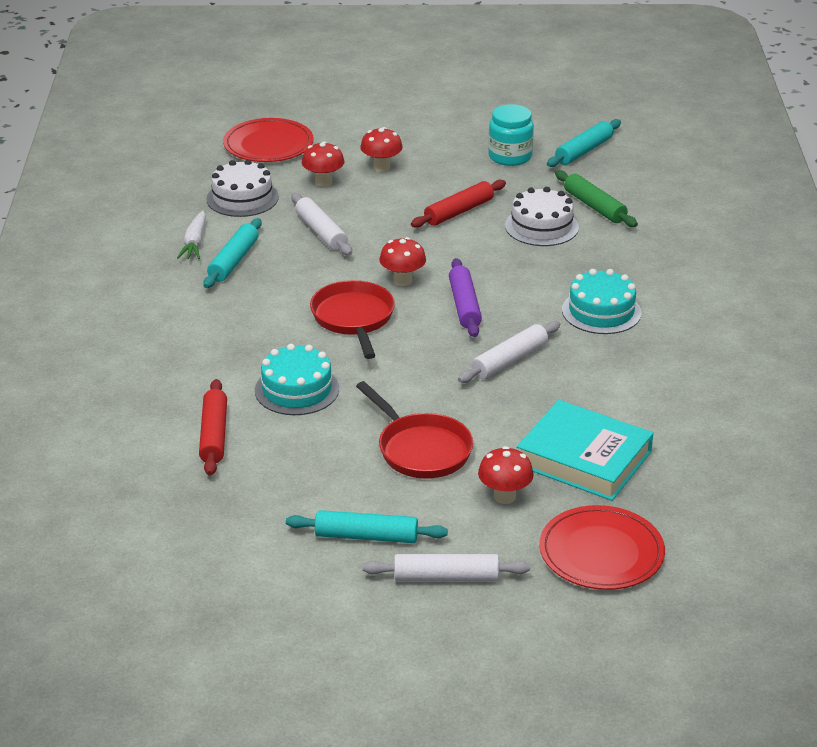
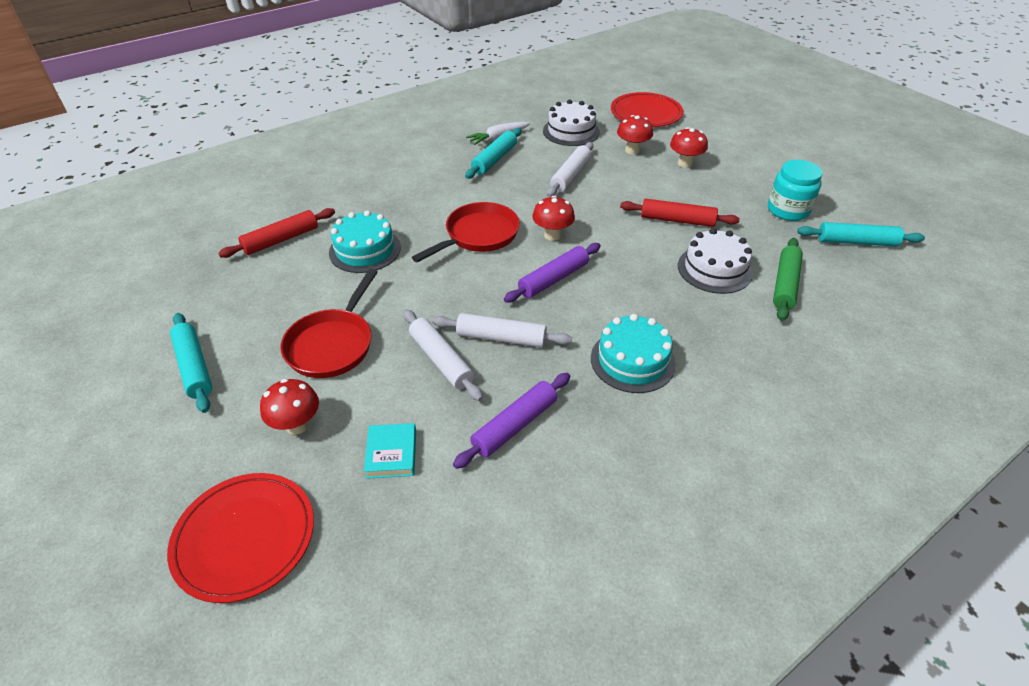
camera: 55 degrees right, 10 degrees up
(233, 261) = (494, 159): turquoise rolling pin -> turquoise rolling pin turned 45 degrees counterclockwise
(446, 577) = (157, 440): white rolling pin -> white rolling pin (441, 360)
(584, 458) = (392, 453): turquoise book -> turquoise book, size x0.48
(613, 391) = (515, 425): none -> purple rolling pin

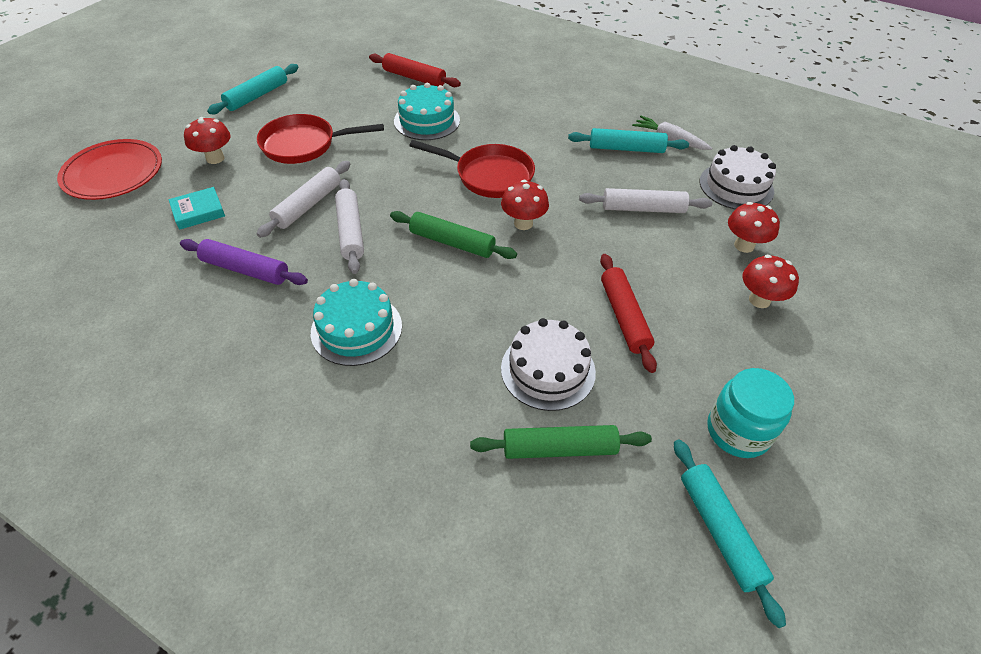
camera: 65 degrees right, 5 degrees up
(553, 279) = (452, 242): purple rolling pin -> green rolling pin
(646, 113) = (848, 238): red plate -> none

